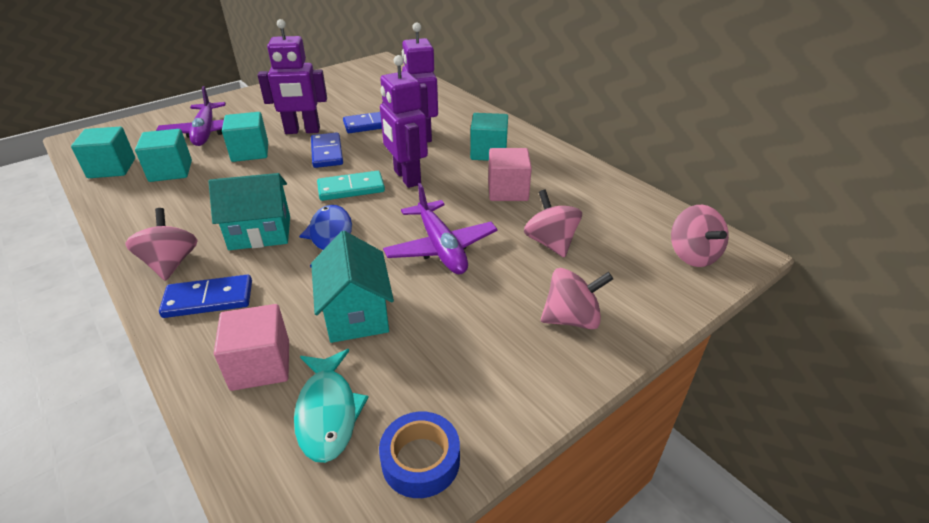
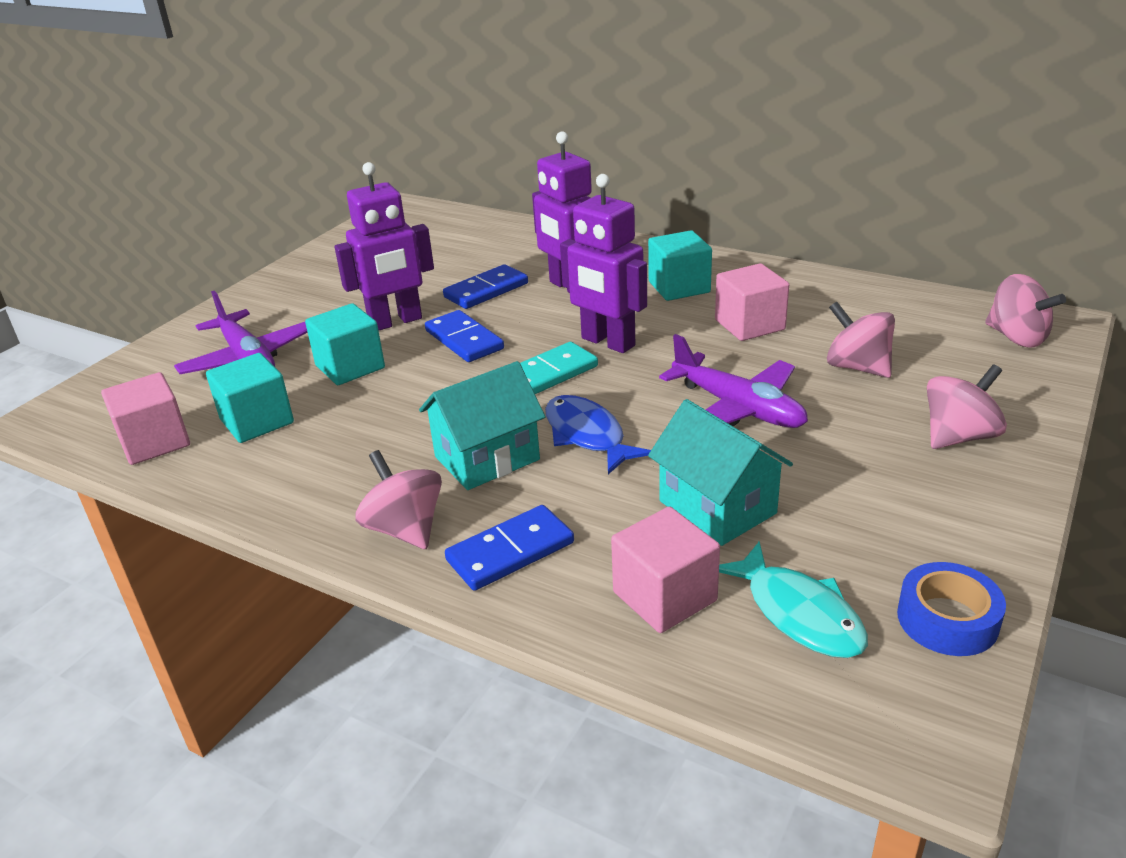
camera: 20 degrees left, 5 degrees down
(112, 168) = (155, 442): turquoise cube -> pink cube

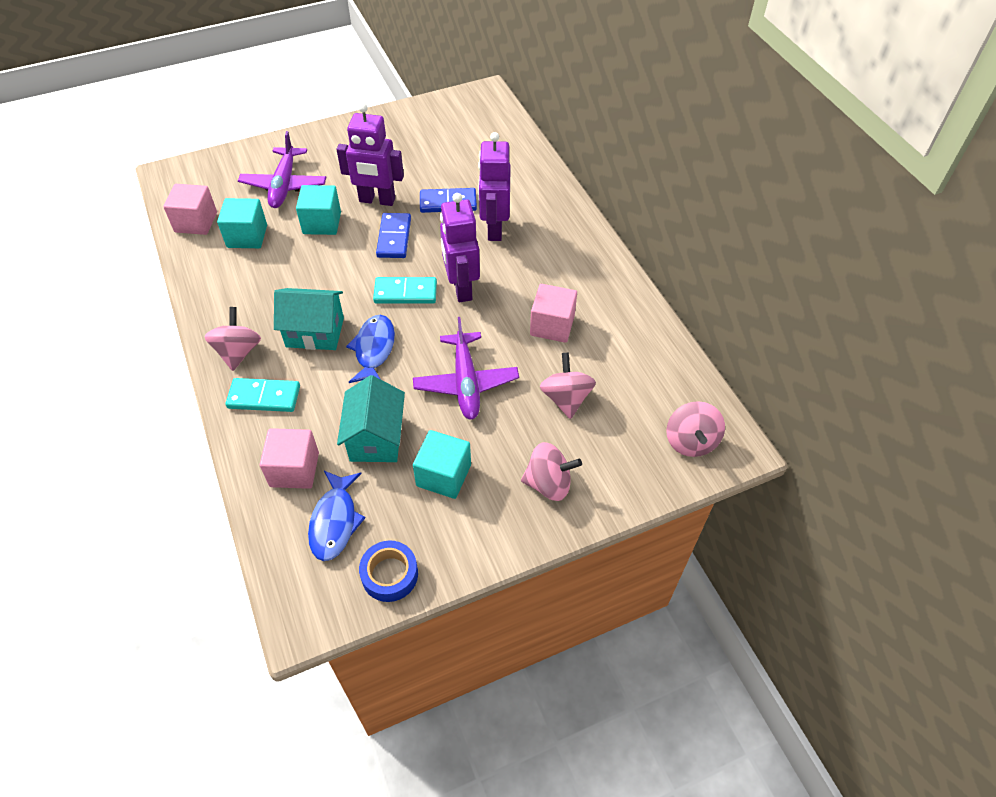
camera: 35 degrees right, 20 degrees up
(510, 552) = (264, 397): blue domino -> turquoise domino
(679, 287) = (553, 268): turquoise cube -> turquoise cube (443, 475)
(798, 613) = (335, 521): turquoise fish -> blue fish

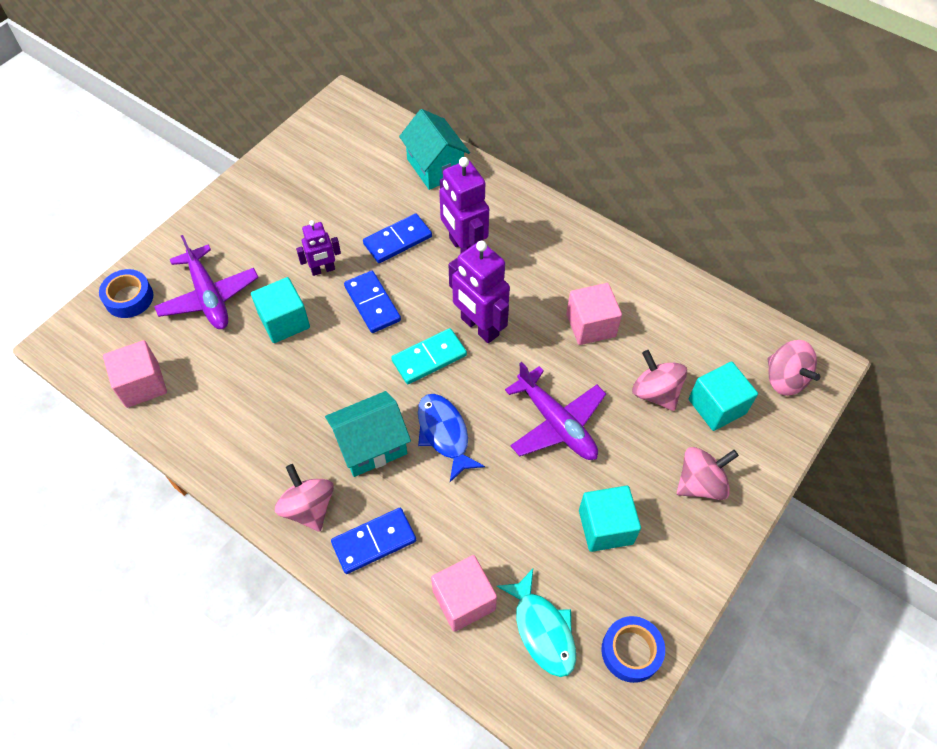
camera: 30 degrees left, 5 degrees up
(232, 164) = (129, 298): none -> blue tape
(247, 236) = (214, 374): turquoise cube -> turquoise cube (717, 406)
(264, 397) = (374, 542): turquoise domino -> blue domino
(335, 521) = (542, 629): blue fish -> turquoise fish
(376, 438) = (516, 524): turquoise house -> turquoise house (435, 167)
(377, 200) = (323, 270): purple robot -> purple robot, size x0.58

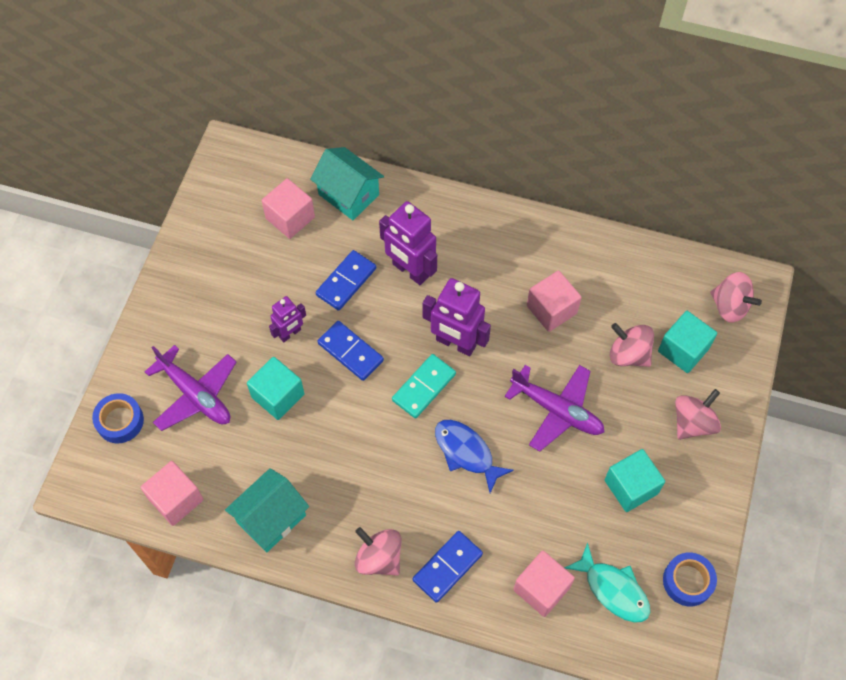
camera: 20 degrees left, 5 degrees up
(371, 171) = (290, 218): none -> pink cube
(371, 445) = (408, 484): turquoise house -> turquoise house (271, 518)

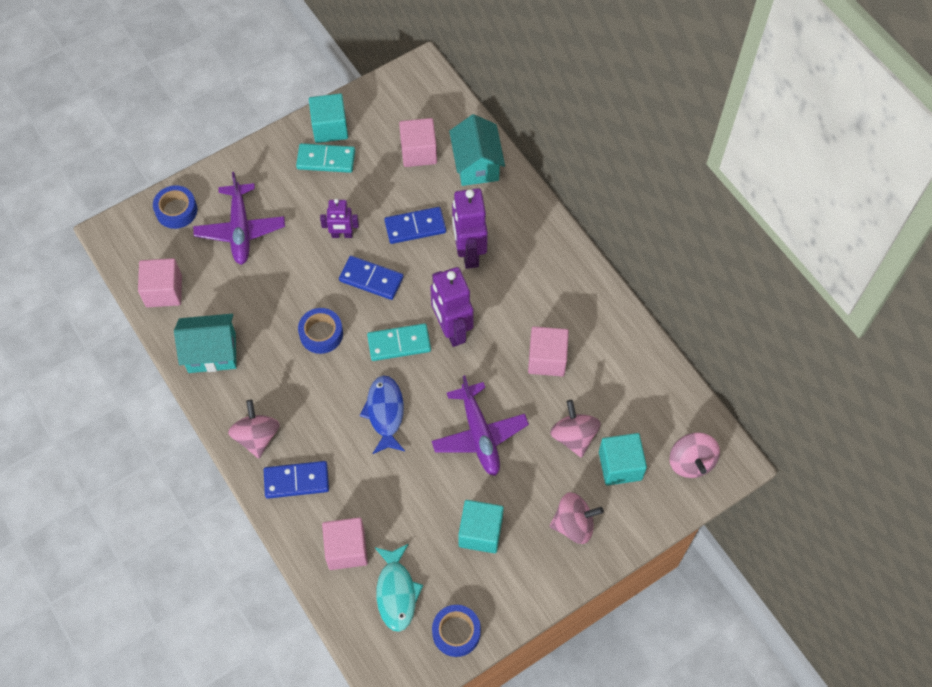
camera: 40 degrees right, 0 degrees up
(215, 280) = (326, 159): none -> turquoise domino
(278, 396) = (293, 272): turquoise cube -> turquoise cube (330, 128)
(350, 352) = (371, 279): blue domino -> blue domino turned 60 degrees counterclockwise
(351, 429) = (321, 334): none -> blue tape

